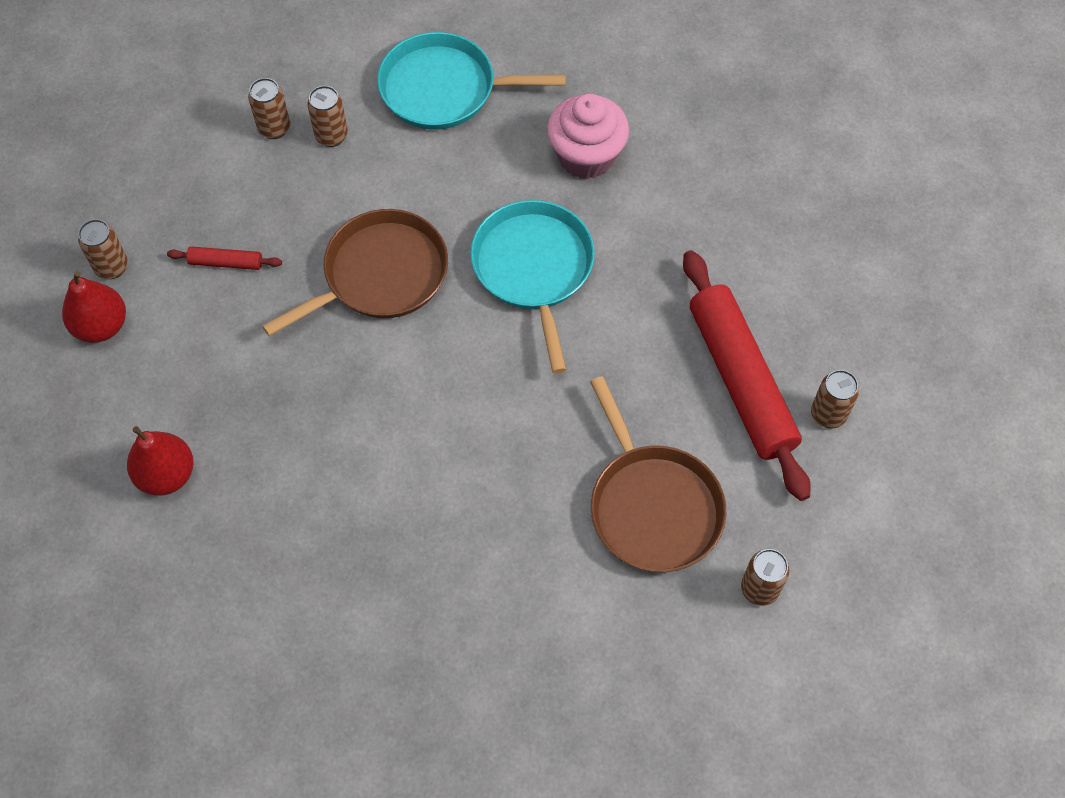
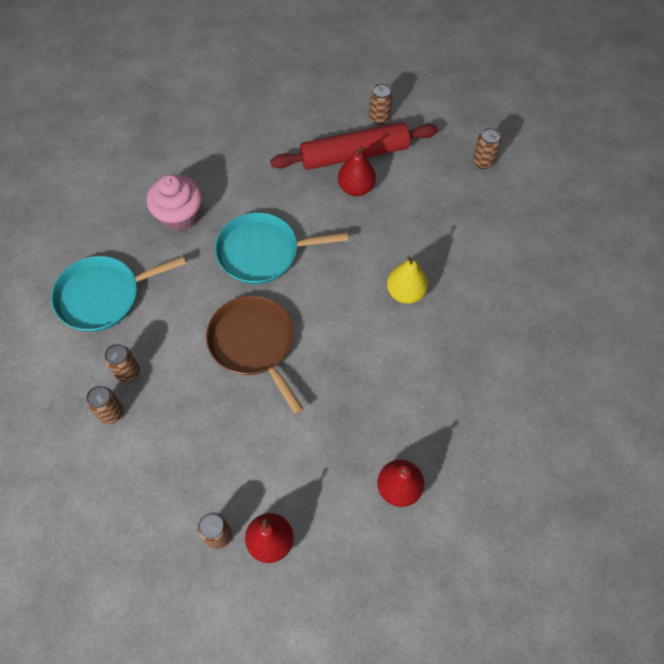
camera: 85 degrees left, 0 degrees up
(226, 262) = (227, 448): red rolling pin -> none
(444, 89) = (103, 296): turquoise pan -> turquoise pan turned 60 degrees clockwise
(480, 471) = (405, 292): none -> yellow pear
(652, 506) = (432, 205): brown pan -> none
(672, 388) = (356, 188): none -> red pear

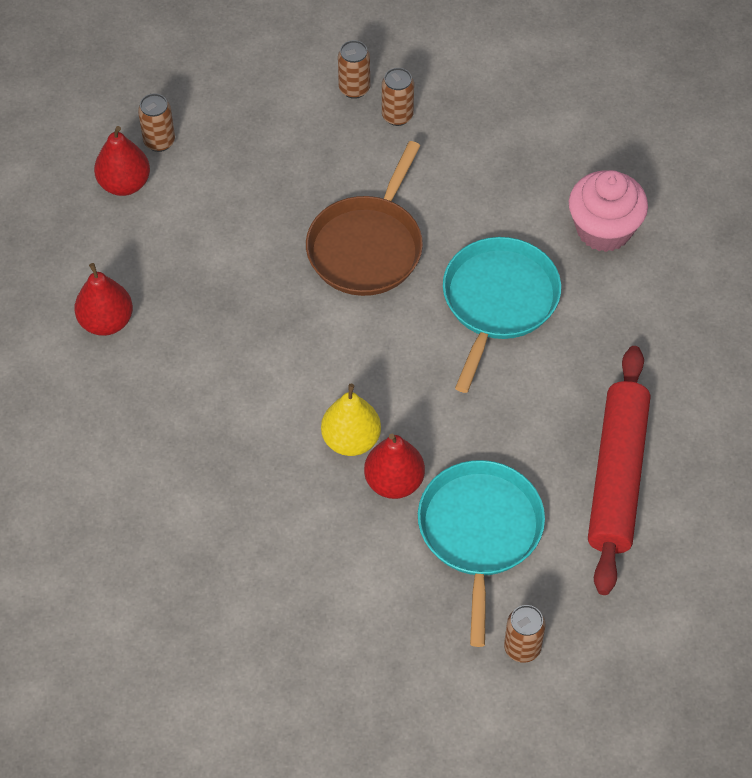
camera: 115 degrees right, 5 degrees down
(103, 296) = (516, 119): turquoise pan -> turquoise pan (480, 532)
(254, 344) = (367, 247): brown pan -> brown pan turned 120 degrees clockwise
(356, 188) = (553, 453): red pear -> red pear (394, 482)
(379, 118) = (675, 541): brown can -> none

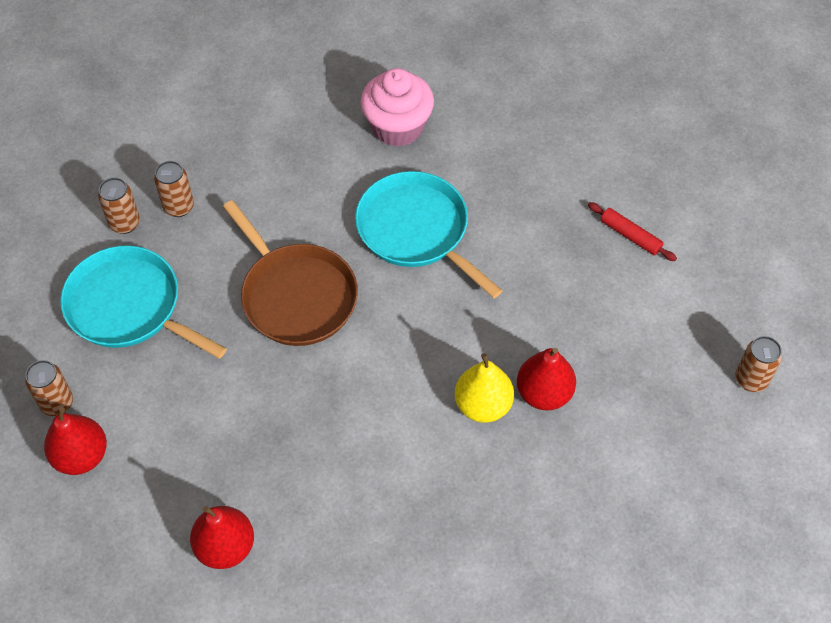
camera: 60 degrees left, 0 degrees up
(480, 532) = (628, 355): turquoise pan -> turquoise pan (129, 307)
(617, 476) = (630, 236): red rolling pin -> red rolling pin, size x0.42

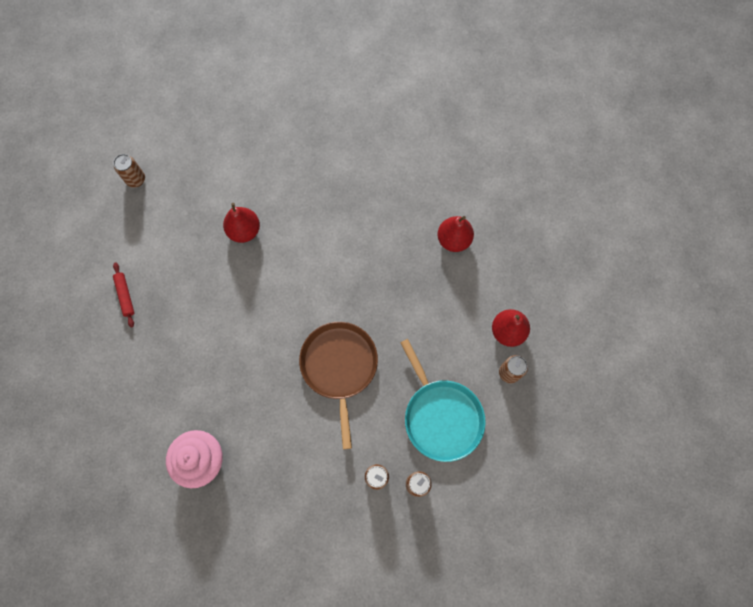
camera: 150 degrees left, 15 degrees up
(416, 230) = (242, 371): turquoise pan -> none
(483, 405) = (280, 242): yellow pear -> none

